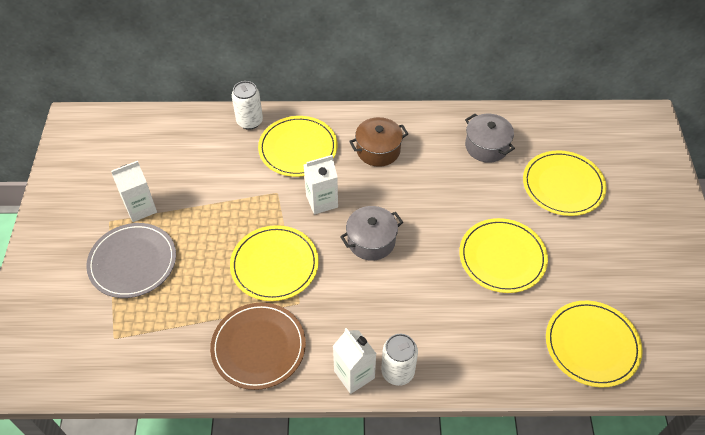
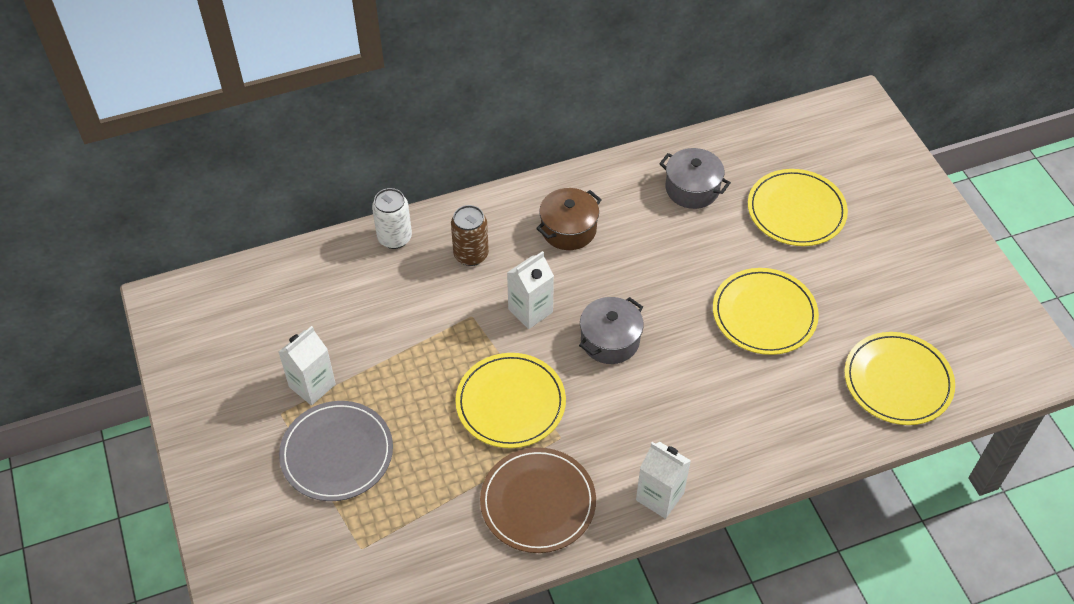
camera: 20 degrees left, 0 degrees up
(298, 148) = (471, 255): yellow plate -> brown can
(397, 372) = (706, 478): white can -> none

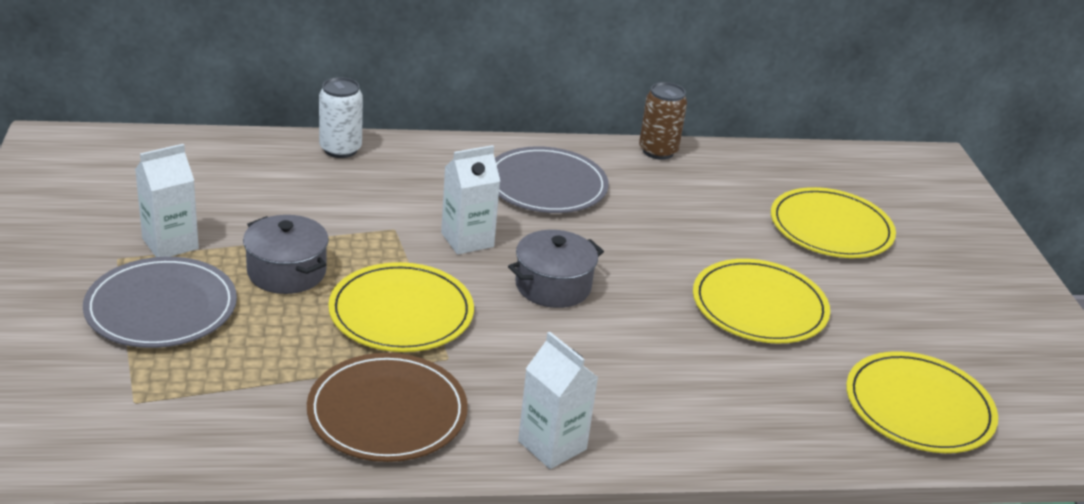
camera: 10 degrees right, 20 degrees down
(471, 255) = (421, 180): brown can -> brown can (658, 151)
(568, 229) = (546, 185): brown pot -> grey plate
(692, 189) = (709, 184): grey pot -> grey pot (286, 272)

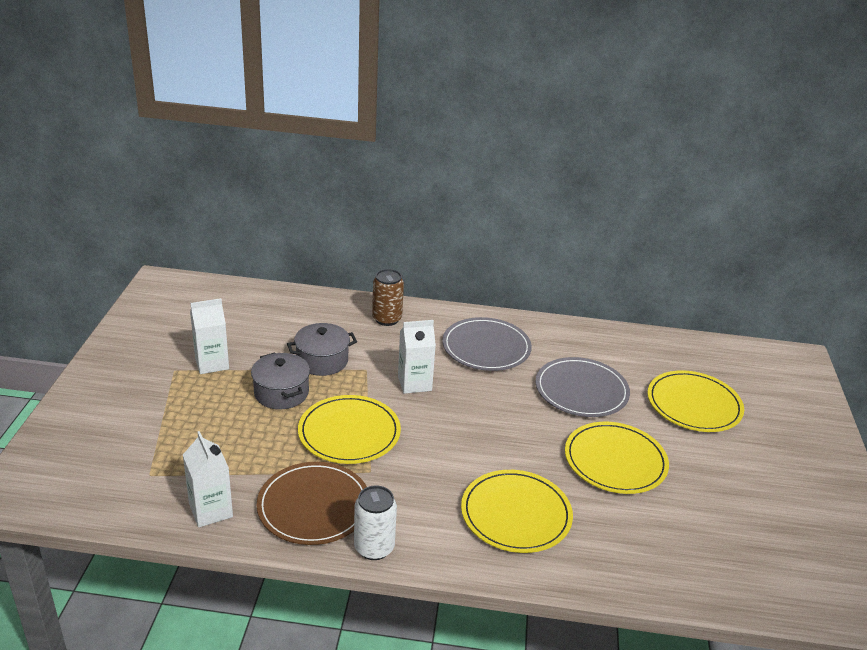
camera: 15 degrees right, 0 degrees up
(161, 307) = (190, 409): grey plate -> grey plate (581, 390)
(340, 149) = (349, 306): white can -> white can (374, 547)
(552, 445) = (421, 548): white carton -> white carton (211, 510)
(553, 286) = (464, 426): grey pot -> grey pot (322, 361)
(658, 151) = (579, 329): brown can -> brown can (387, 319)
(919, 407) = (715, 560): yellow plate -> yellow plate (516, 514)

